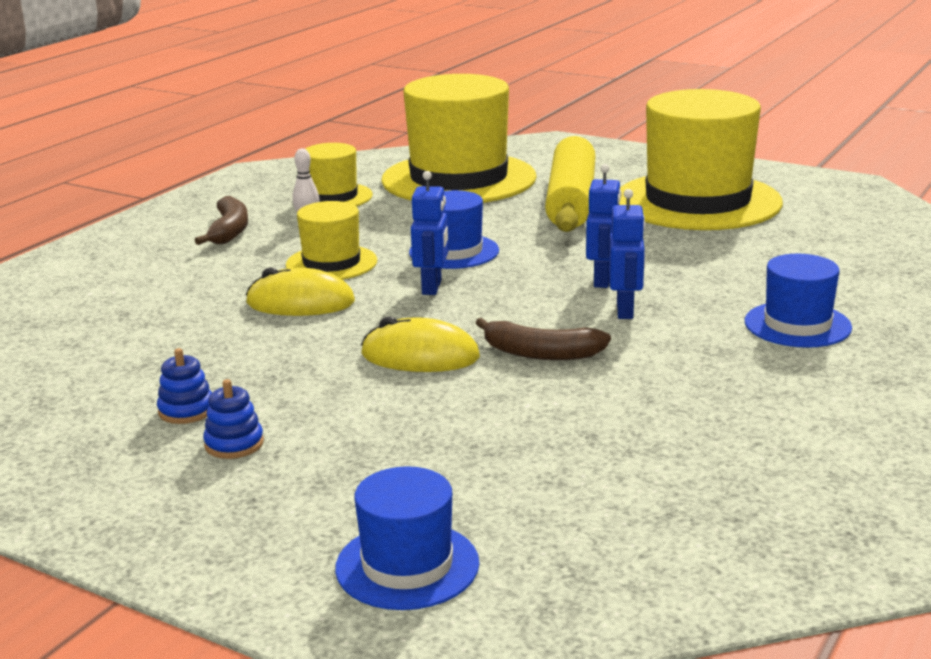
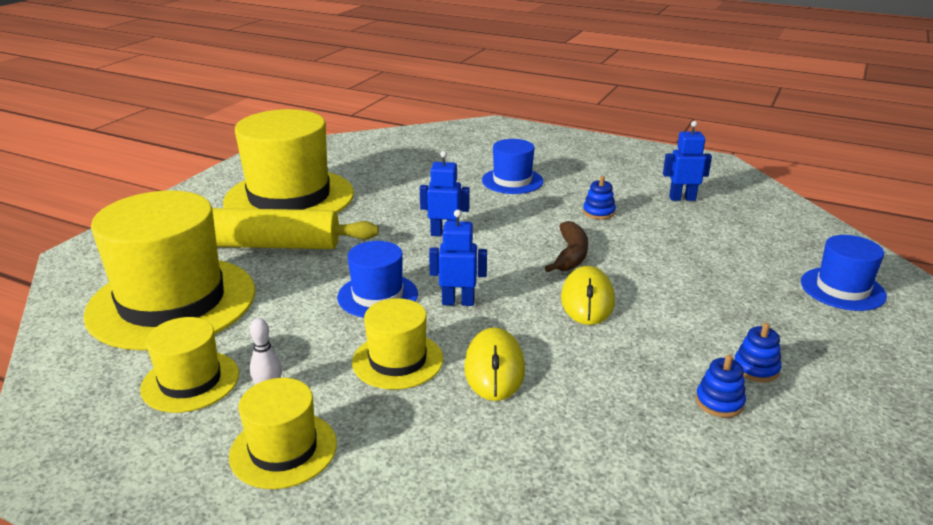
camera: 95 degrees left, 5 degrees up
(229, 231) = (283, 449): brown banana -> yellow hat
(625, 311) = (497, 227): blue robot -> blue robot (682, 198)
(688, 384) = (598, 212): none -> blue stacking toy

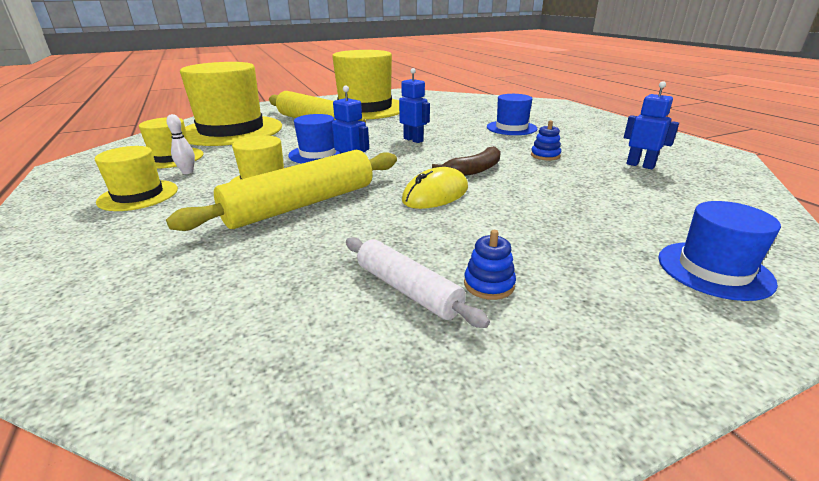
camera: 40 degrees right, 0 degrees up
(494, 368) = (302, 204): yellow mouse -> yellow rolling pin
(719, 402) = (407, 290): blue stacking toy -> white rolling pin

